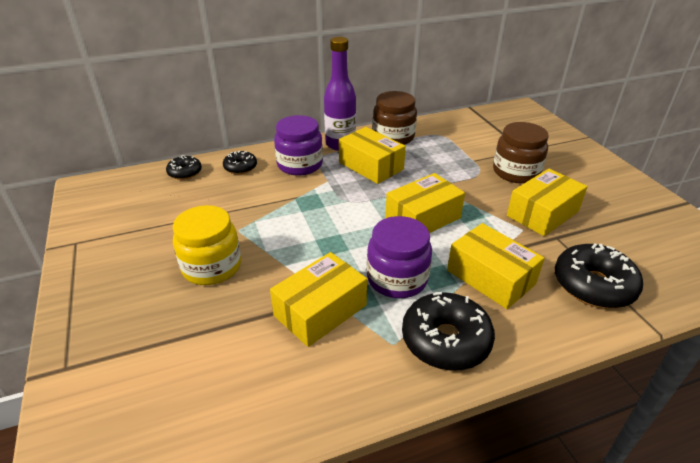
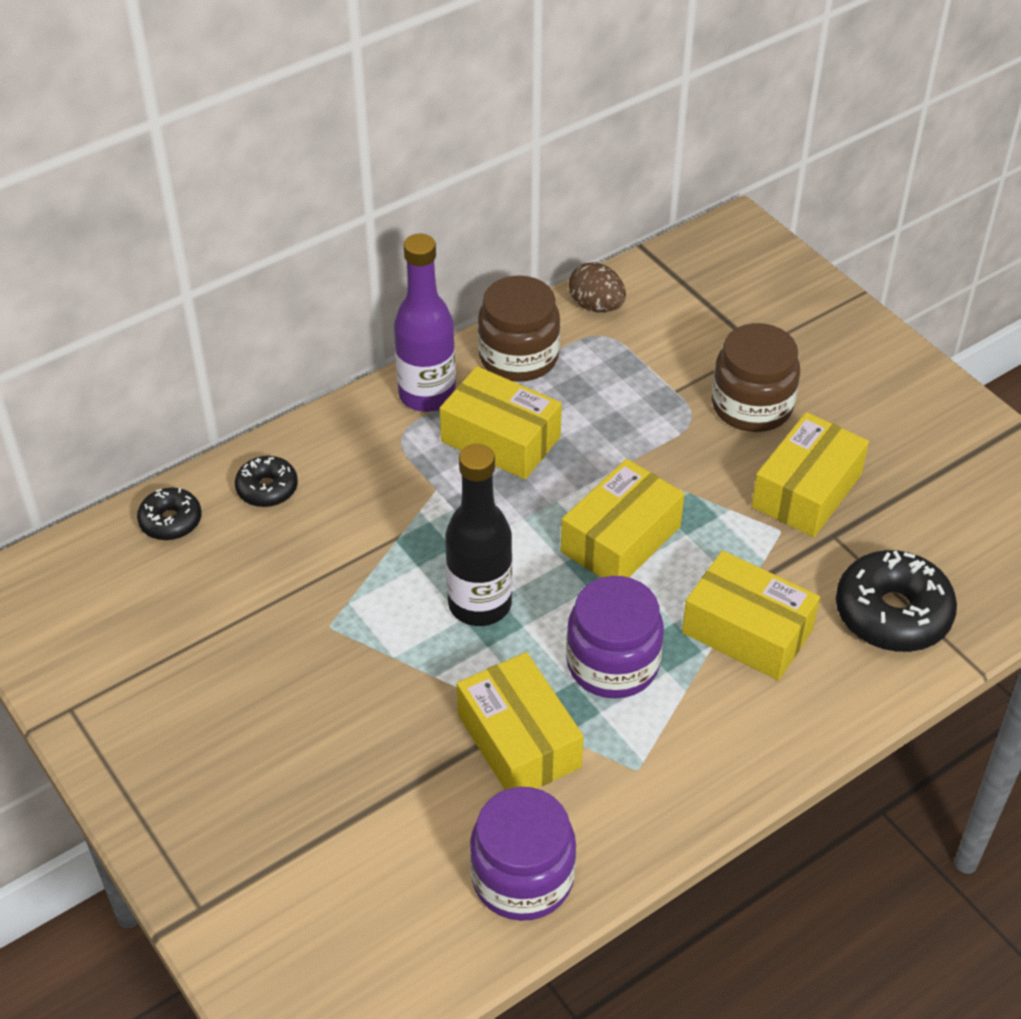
camera: 15 degrees left, 10 degrees up
(212, 267) = (322, 704): yellow jar -> none
(300, 165) = (372, 461): purple jar -> purple jar (522, 878)
(320, 310) = (518, 741): yellow box -> yellow box turned 60 degrees counterclockwise
(328, 234) = (480, 604): none -> black bottle
(440, 124) = (596, 306): none -> brown egg
(445, 340) = (705, 747): black donut -> none

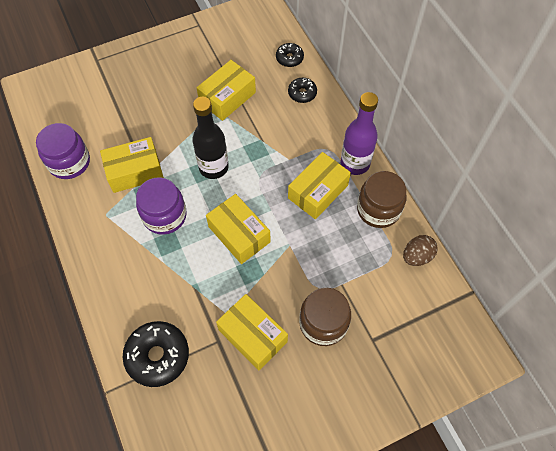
camera: 100 degrees right, 15 degrees up
(747, 631) = (167, 280): yellow box -> yellow box (227, 97)

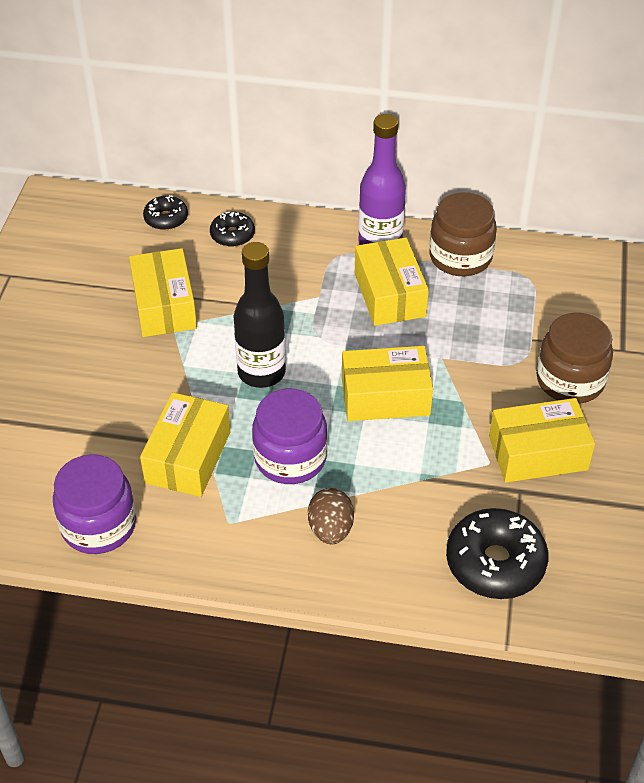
camera: 55 degrees left, 15 degrees down
(417, 256) = (547, 259): brown egg -> brown egg (330, 529)

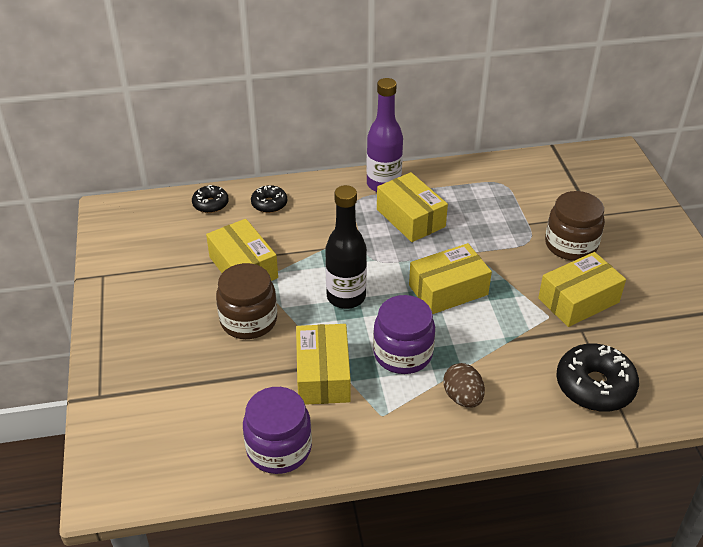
camera: 20 degrees left, 5 degrees down
(460, 257) = (446, 180): brown jar -> brown jar (248, 320)

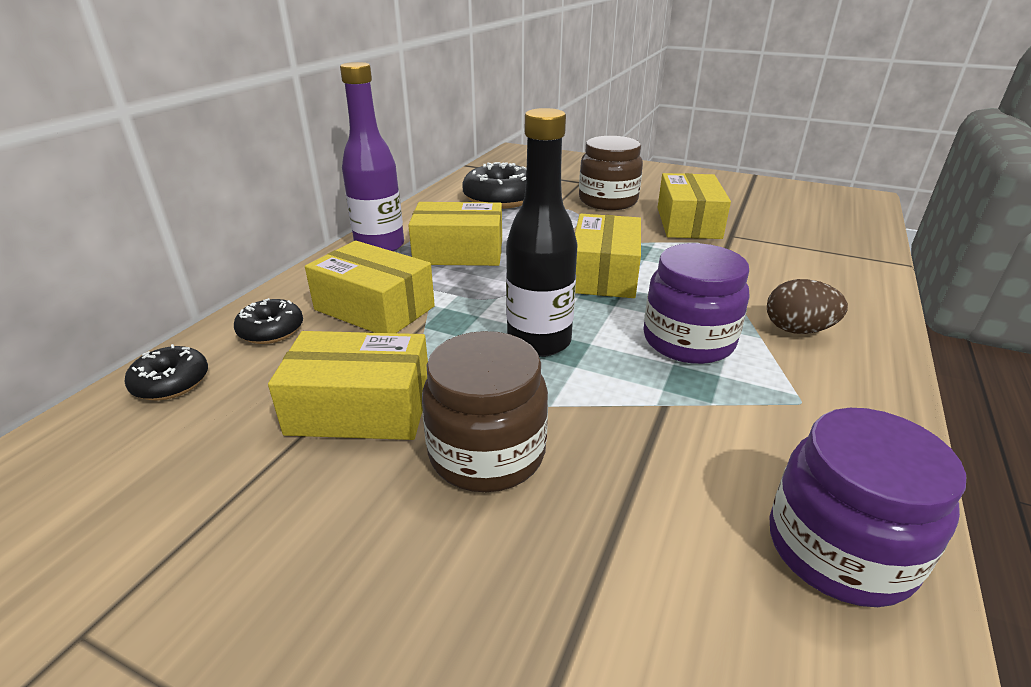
camera: 55 degrees left, 10 degrees down
(323, 375) = (682, 423): yellow box -> yellow box (374, 308)
(594, 386) = (819, 256): black donut -> black donut (500, 199)

